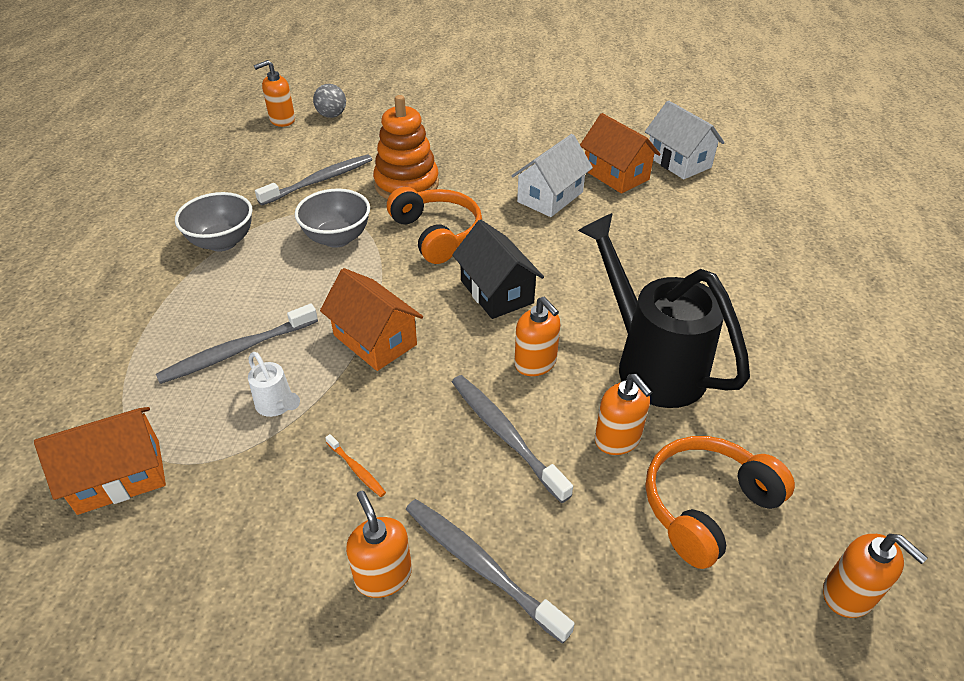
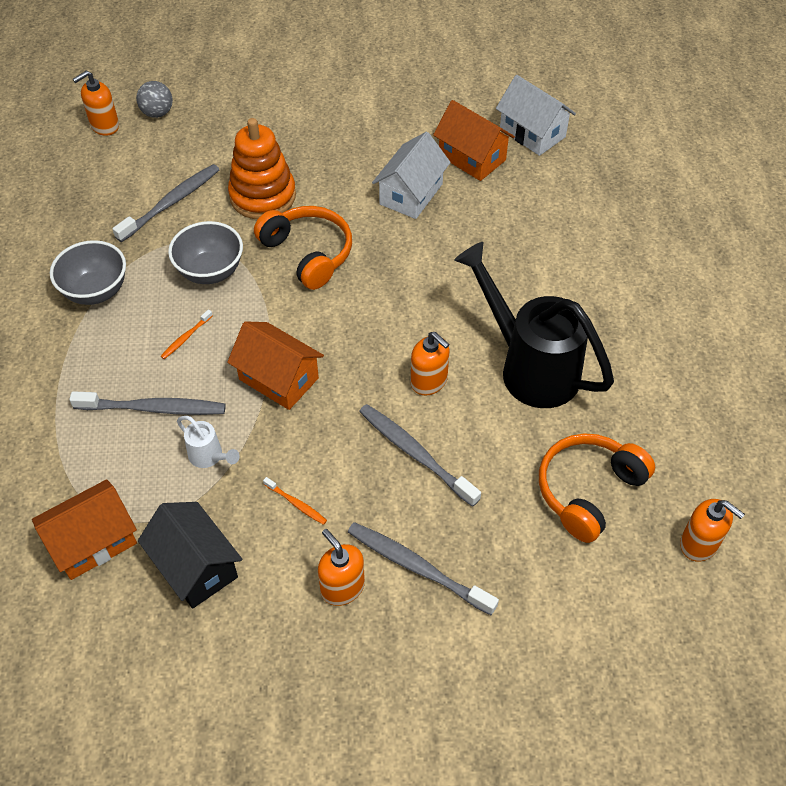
camera: 10 degrees left, 10 degrees up
(237, 351) = (153, 408): grey toothbrush -> grey toothbrush turned 135 degrees counterclockwise
(293, 291) = (186, 338): none -> orange toothbrush
(496, 292) = (379, 312): black house -> black house (195, 566)
(617, 439) = (510, 443): orange soap dispenser -> none

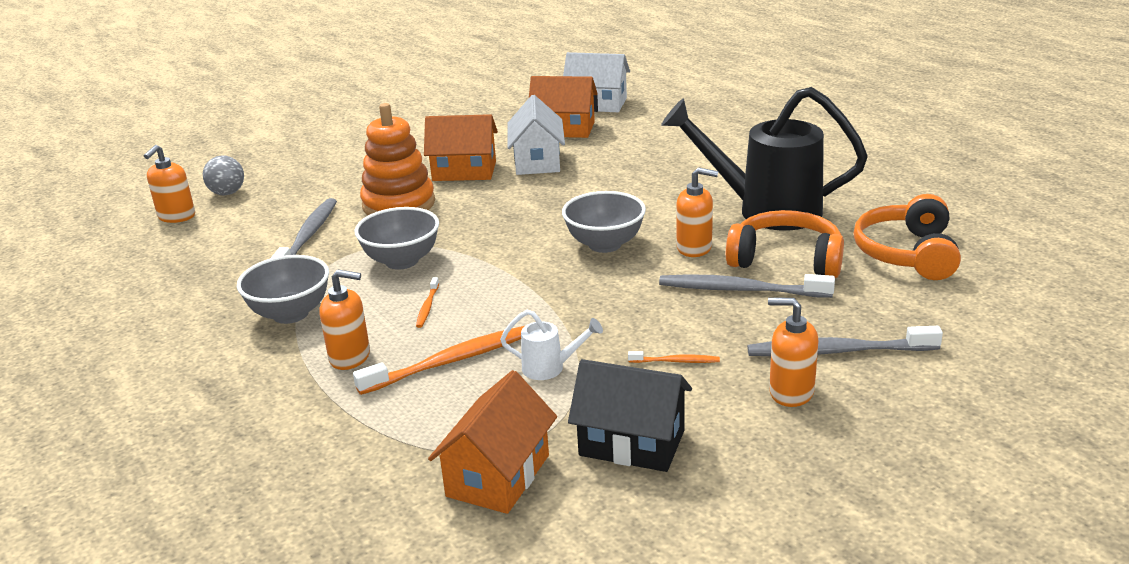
camera: 30 degrees left, 25 degrees down
(153, 408) = (450, 361): grey toothbrush -> orange toothbrush
(279, 379) = (555, 296): orange house -> orange house (464, 171)
(308, 253) = (486, 220): orange headphones -> orange headphones (786, 260)
(367, 337) = (605, 244): none -> grey bowl
(699, 544) = (1027, 246): orange soap dispenser -> orange soap dispenser (350, 357)

